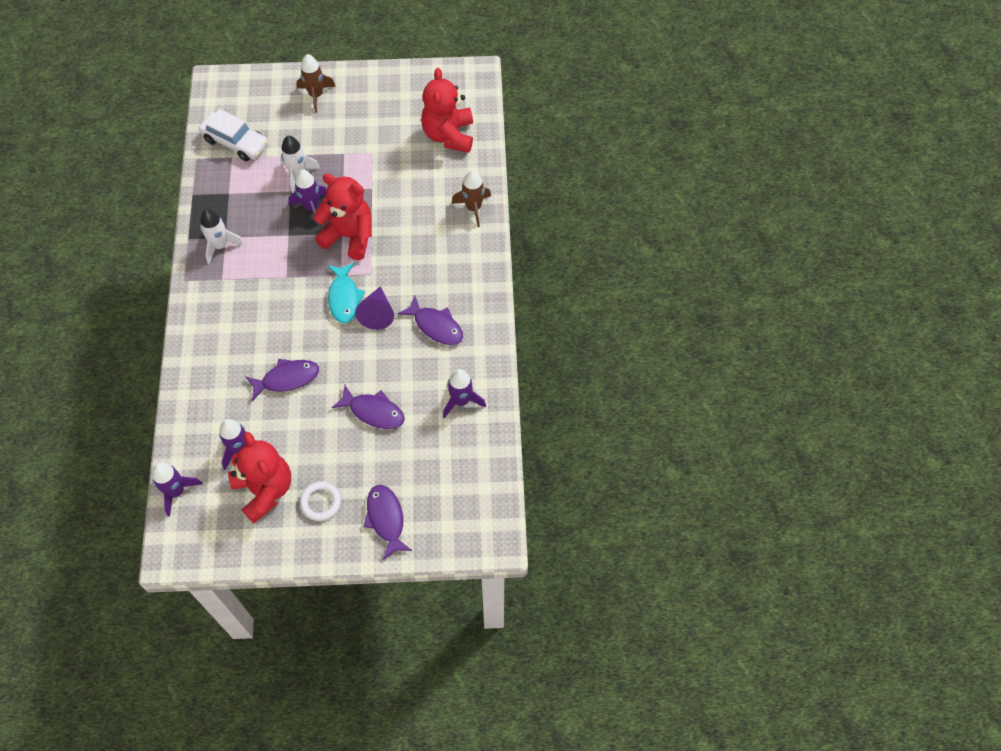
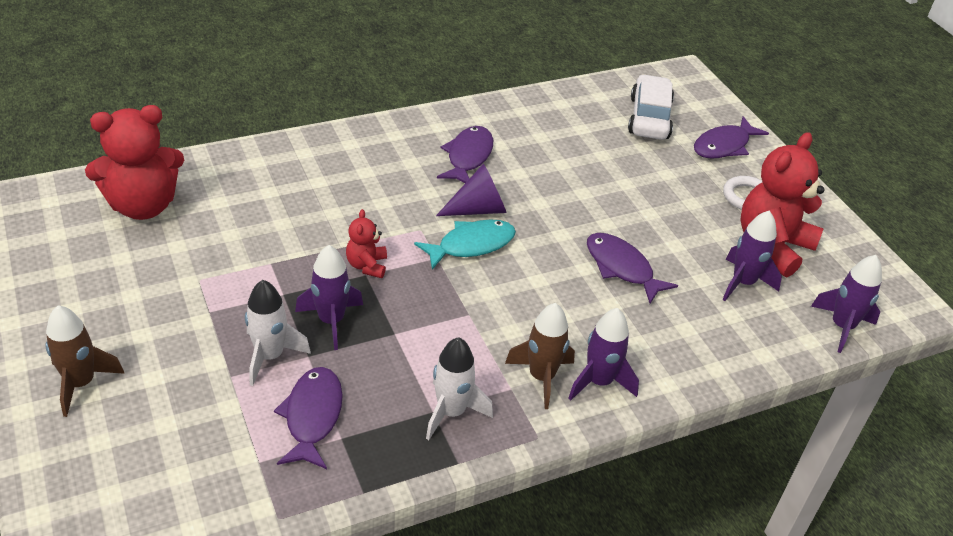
camera: 115 degrees left, 20 degrees down
(235, 142) = (222, 467): white car -> white car (649, 118)
(349, 236) = (367, 265): red teddy bear -> red teddy bear, size x0.48
(373, 411) = (612, 182): purple fish -> purple fish (312, 416)
(461, 401) = (553, 120): purple rocket -> purple rocket (599, 382)
(473, 208) = (272, 159): brown rocket -> brown rocket (541, 377)

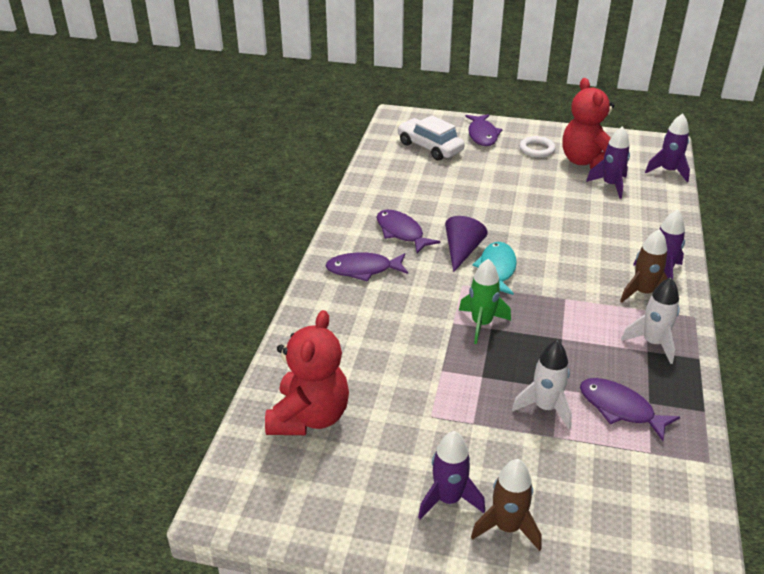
camera: 50 degrees left, 5 degrees down
(331, 321) = (528, 363): purple rocket -> purple rocket (448, 499)
(367, 265) = (481, 324): red teddy bear -> green rocket
(621, 268) = (565, 220): purple fish -> purple fish (363, 269)

